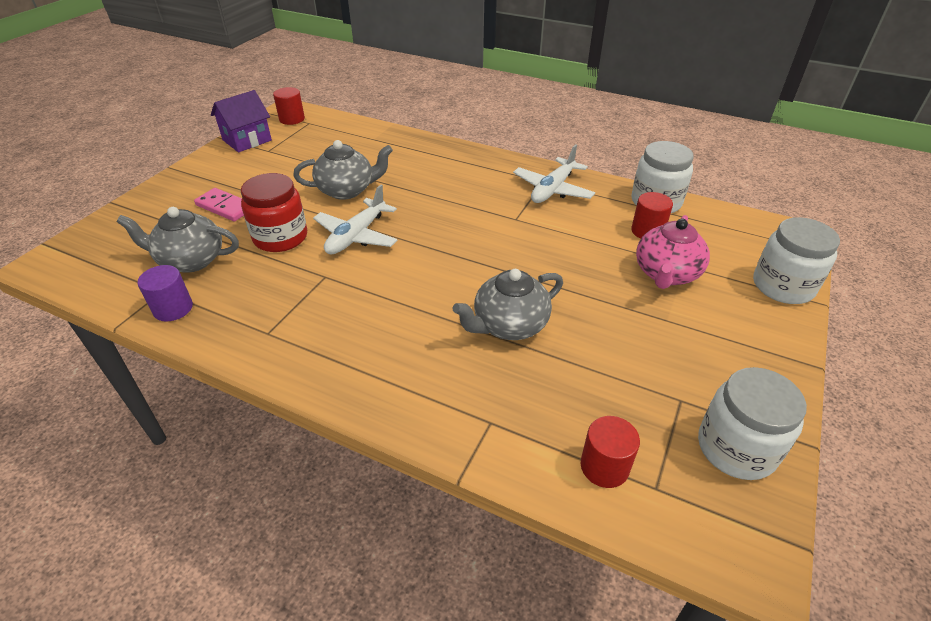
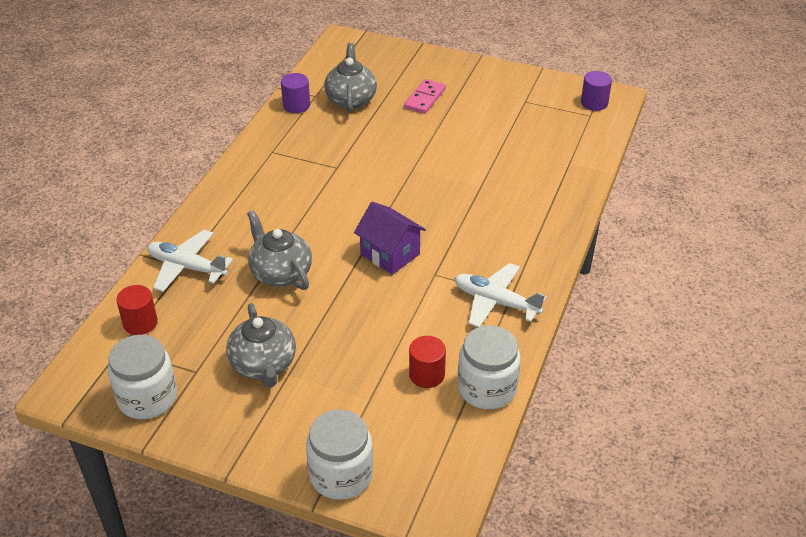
camera: 85 degrees right, 0 degrees up
(247, 140) = (541, 85): purple house -> purple house (390, 254)
(280, 237) = (385, 136): red jar -> none
(292, 119) = (594, 103): red cylinder -> purple cylinder
(347, 190) = (464, 160): grey teapot -> grey teapot (263, 365)
(356, 236) = (392, 176): white plane -> white plane (187, 267)
(666, 274) = (354, 381): pink teapot -> none

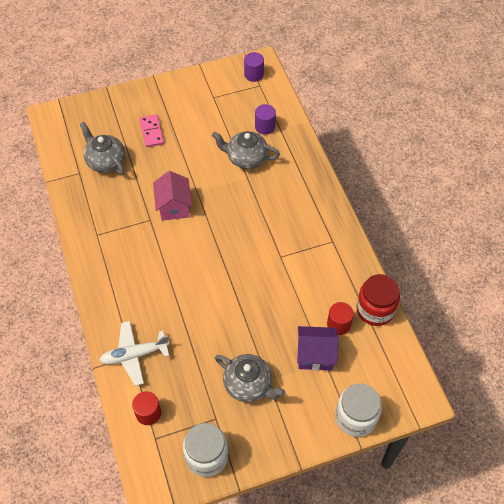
camera: 40 degrees left, 15 degrees up
(280, 273) = (194, 318): grey teapot -> grey teapot (246, 158)
(296, 105) = (75, 188): purple cylinder -> purple cylinder (265, 127)
(373, 169) = (174, 206): none -> pink house
(390, 254) = (243, 260): purple house -> purple house (315, 355)
(487, 388) = (375, 309): white jar -> red jar
(496, 302) = (329, 252): white plane -> none

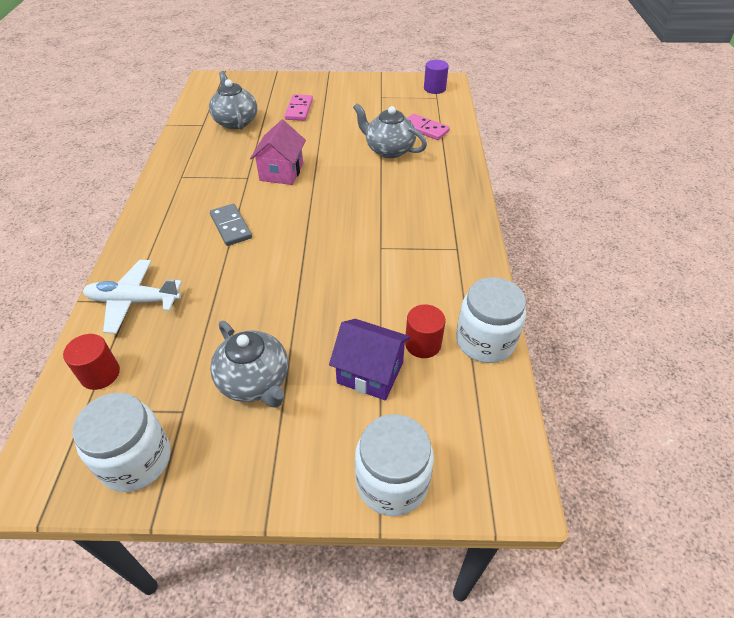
camera: 20 degrees right, 10 degrees down
(164, 271) = (231, 226): none -> grey domino
(265, 127) = (425, 129): purple cylinder -> pink domino
(375, 309) = (485, 341): red jar -> white jar

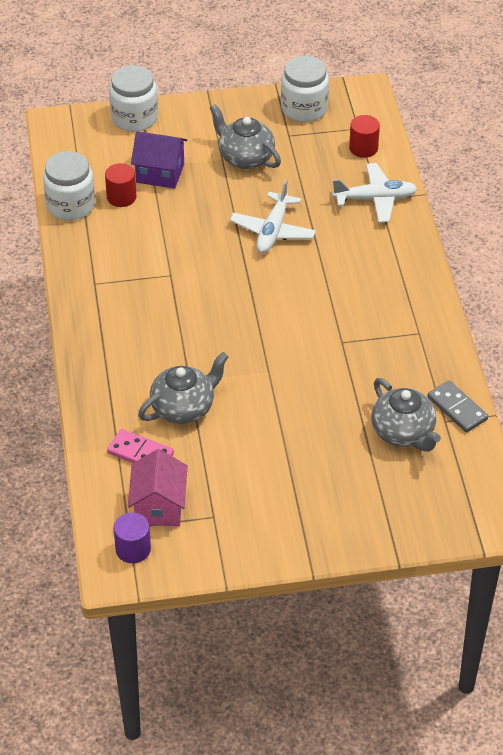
camera: 170 degrees right, 0 degrees up
(231, 226) = (328, 278): grey domino -> grey domino (457, 408)
(262, 279) = (273, 231): none -> white plane
(281, 172) = (305, 354): pink house -> pink house (159, 506)
(299, 109) = (326, 470): pink domino -> none
(388, 150) = (184, 407): grey teapot -> grey teapot turned 60 degrees counterclockwise

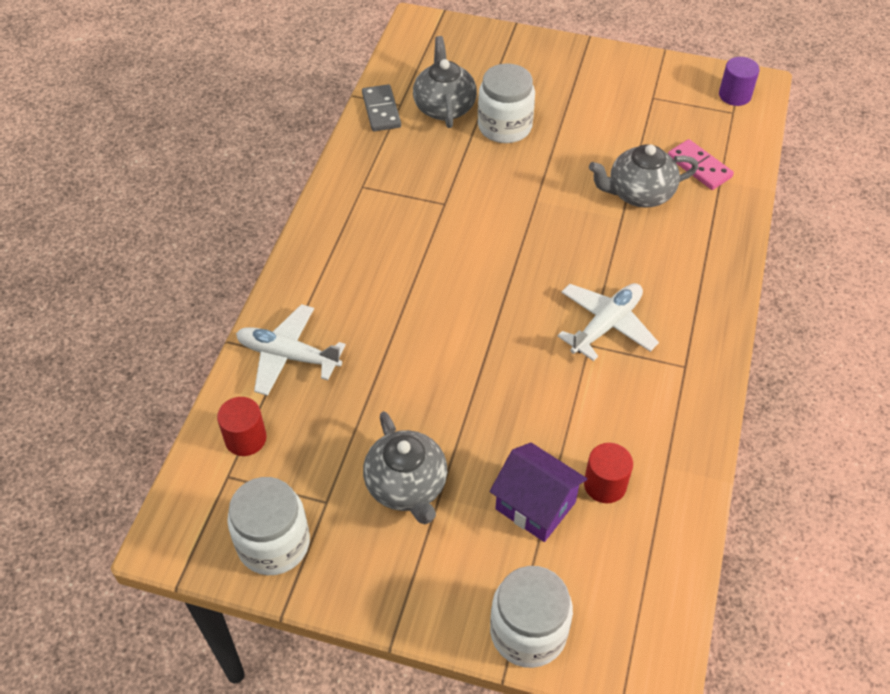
camera: 155 degrees left, 5 degrees up
(70, 205) = (679, 498): white jar -> white jar (504, 126)
(159, 506) = (699, 119): pink house -> none
(273, 231) = (437, 358): white plane -> white plane (606, 325)

